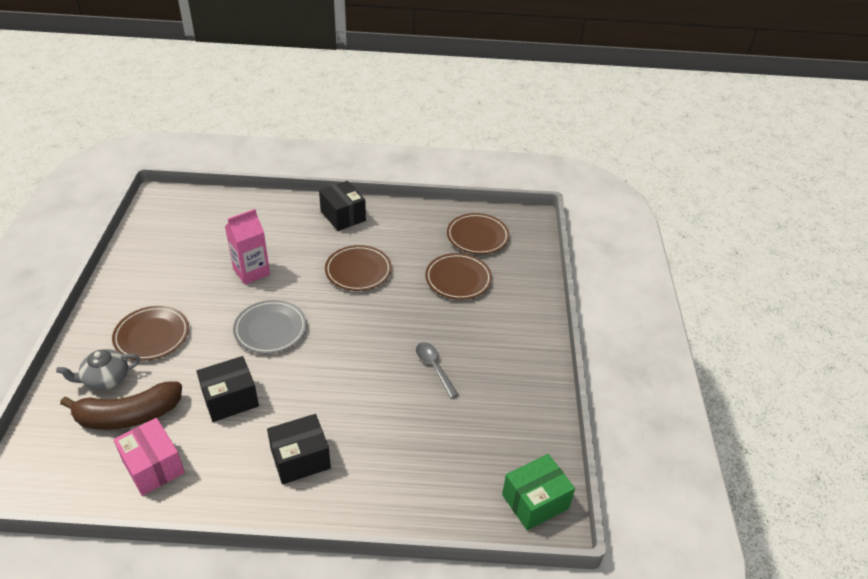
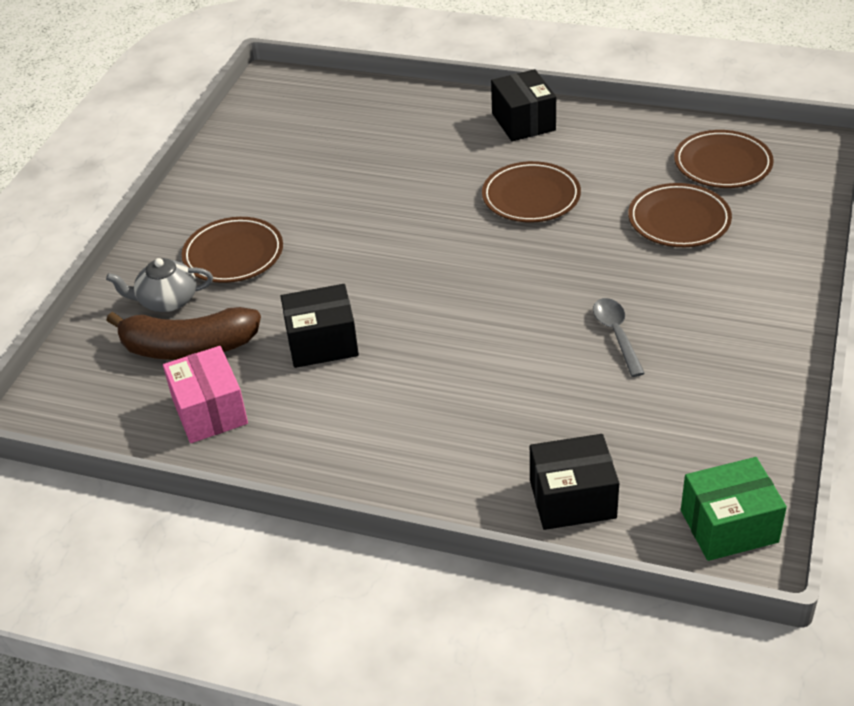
camera: 20 degrees right, 0 degrees up
(251, 272) = (379, 186): pink carton -> none
(270, 329) = (392, 262): grey plate -> none
(300, 459) = (402, 427): black box -> black box (572, 499)

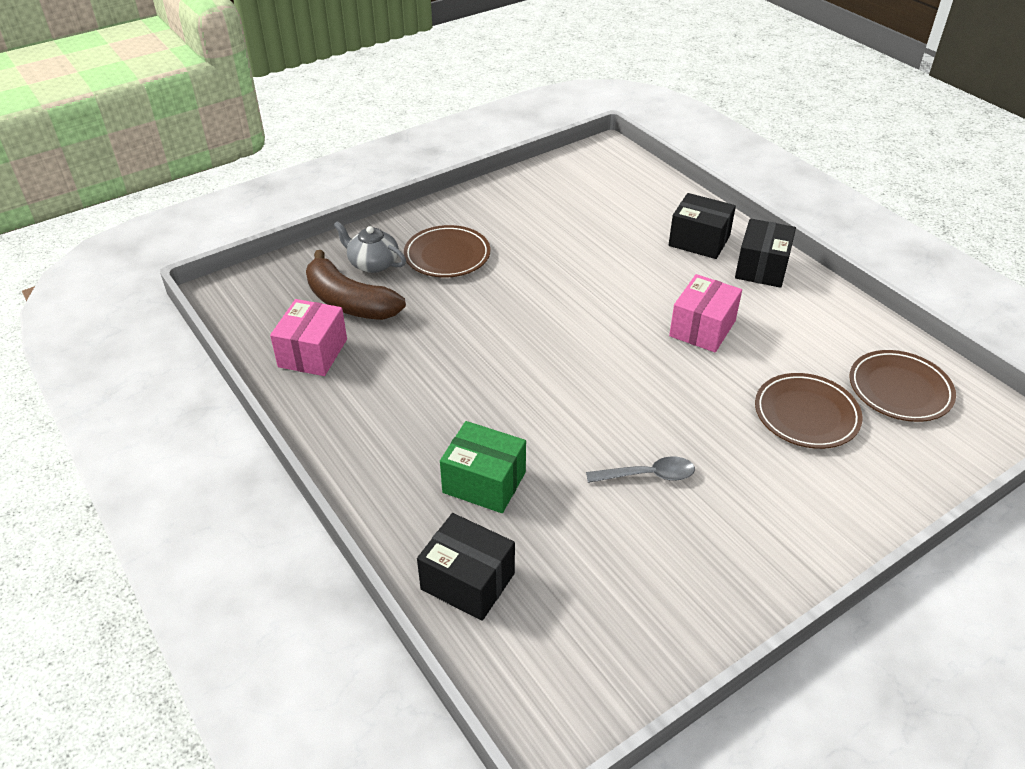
camera: 35 degrees right, 0 degrees up
(322, 343) = (432, 350): black box -> black box (699, 241)
(531, 197) = (702, 328): brown plate -> pink box
(616, 334) = (648, 475): grey spoon -> grey spoon turned 60 degrees clockwise
(729, 526) = (560, 694): green box -> green box (484, 482)

